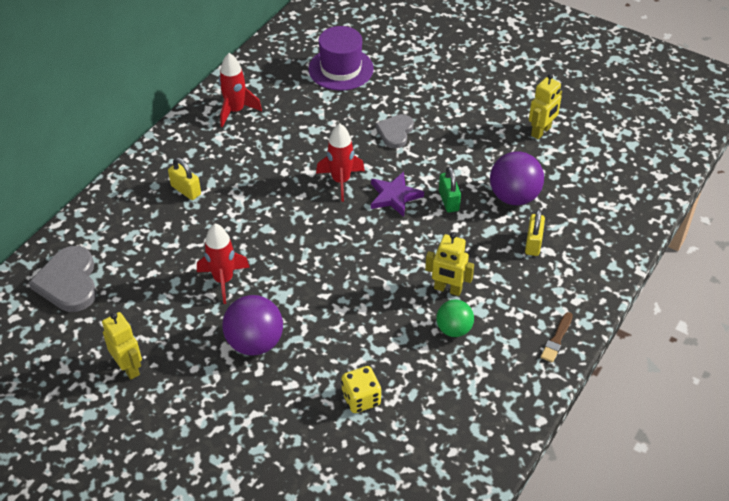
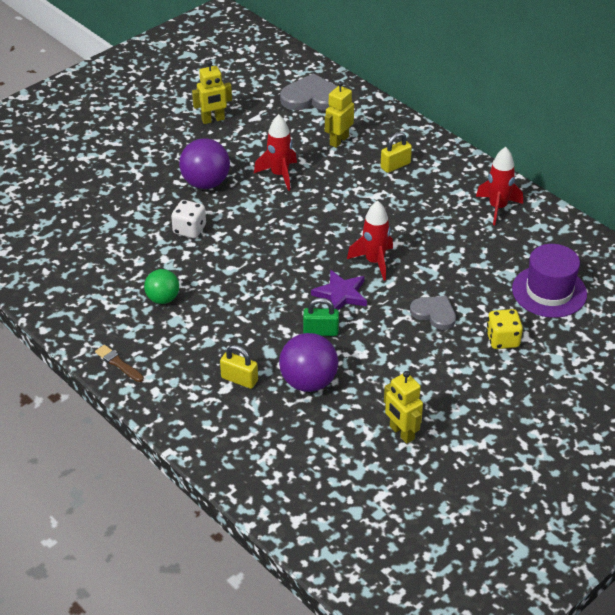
camera: 105 degrees right, 5 degrees down
(339, 336) = (189, 230): none -> white dice
(361, 399) = (121, 231): yellow dice -> yellow dice (502, 340)
(447, 289) = (209, 305): yellow robot -> yellow robot (339, 140)

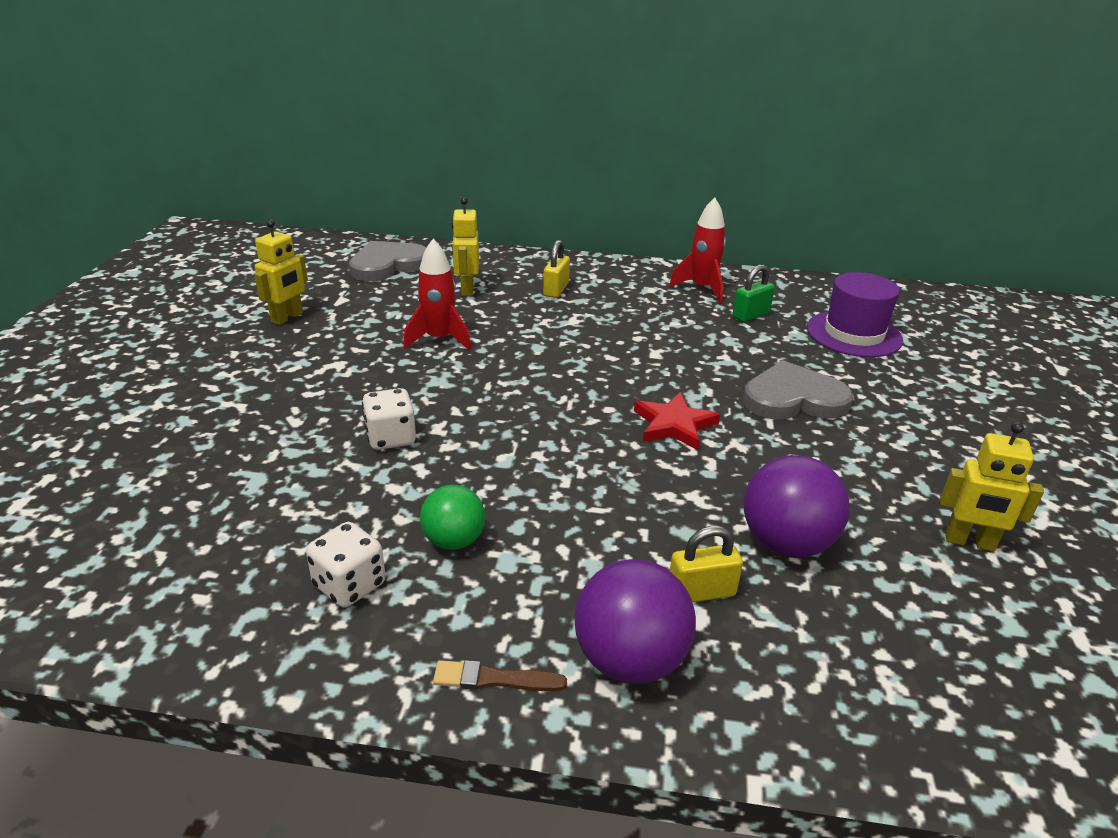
camera: 40 degrees left, 10 degrees down
(103, 296) = (349, 585): none -> white dice
(206, 183) = (353, 380): purple ball -> purple ball (630, 660)
(320, 331) = (711, 475): green padlock -> green padlock (750, 315)
(341, 294) = (674, 425): purple star -> red star
(374, 262) = (661, 378): red rocket -> none
(434, 313) = (793, 398): grey heart -> grey heart, size x1.55
(502, 340) = (890, 392): yellow dice -> none

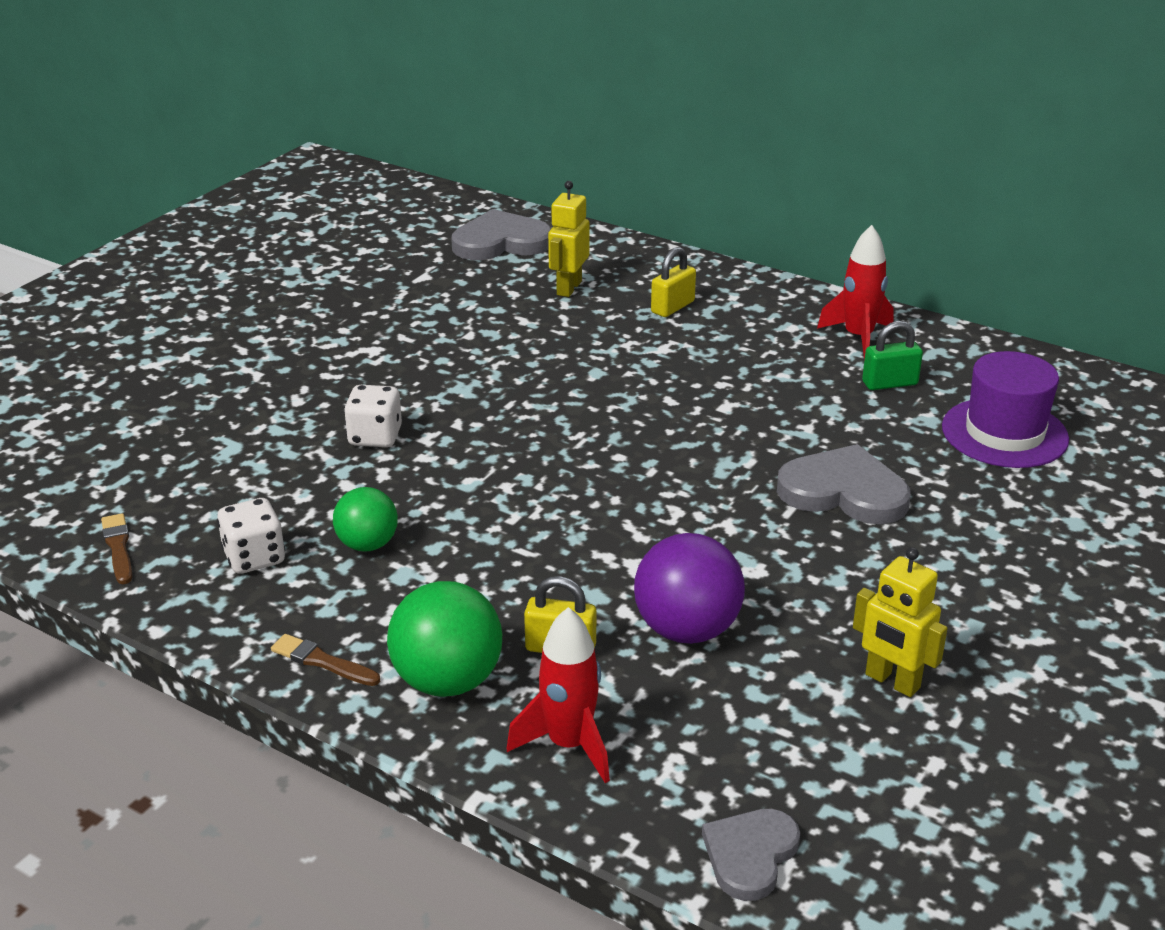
camera: 25 degrees right, 0 degrees up
(191, 615) = (118, 547): none -> brown brush
(287, 317) = (355, 288): yellow robot -> none
(439, 339) = (495, 343): red rocket -> red rocket (569, 745)
(630, 660) = (447, 681): purple ball -> green ball
(674, 425) = (676, 489): red star -> none
(1029, 750) = (750, 855): none -> grey heart

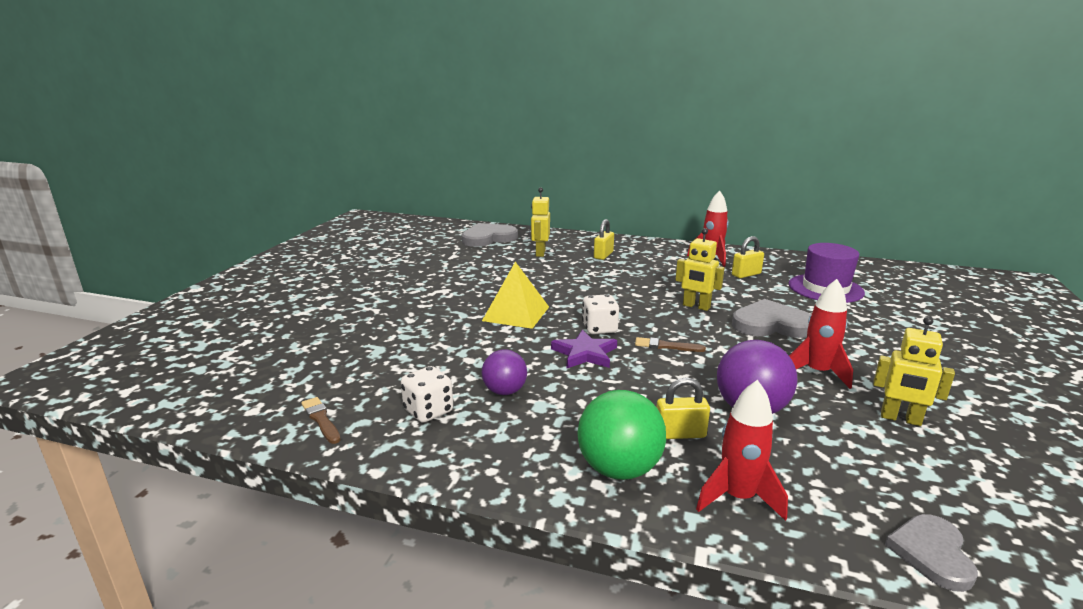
camera: 15 degrees left, 10 degrees down
(322, 661) = (518, 472): brown brush -> brown brush (666, 346)
(367, 544) = (505, 391): green ball -> purple ball
(375, 437) = (472, 332): white dice -> white dice (599, 328)
(458, 411) = (516, 313): none -> yellow pyramid
(515, 500) = (585, 353): none -> purple star
(749, 439) = (696, 306): none -> yellow robot
(838, 589) = (817, 373): none -> red rocket
(889, 383) = (746, 274): green padlock -> yellow padlock

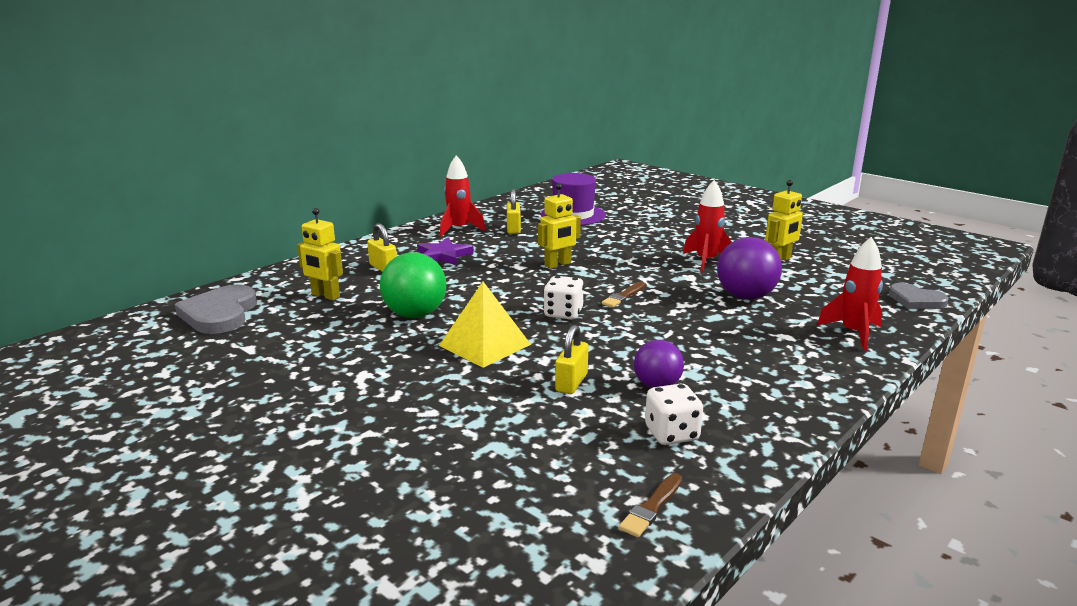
camera: 65 degrees left, 0 degrees up
(321, 419) = (651, 507): brown brush -> brown brush turned 45 degrees counterclockwise
(585, 353) = (609, 332): purple star -> purple star (443, 255)
(619, 469) = (807, 364): green ball -> green ball (415, 315)
(680, 434) = (767, 329): yellow padlock -> yellow padlock (571, 383)
(771, 324) = (618, 250): grey heart -> none

